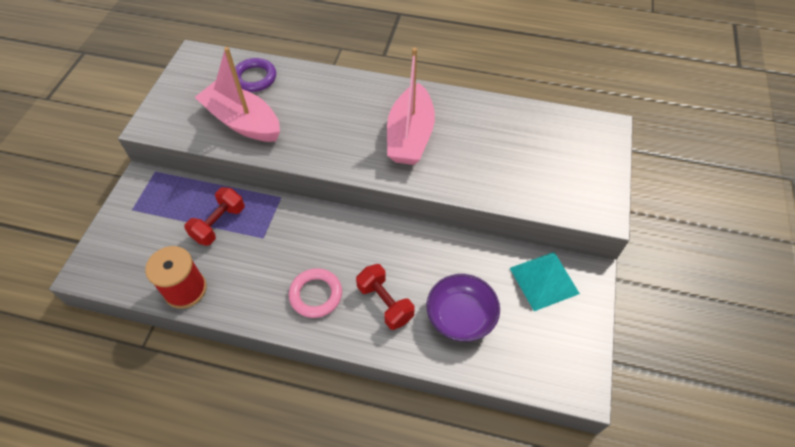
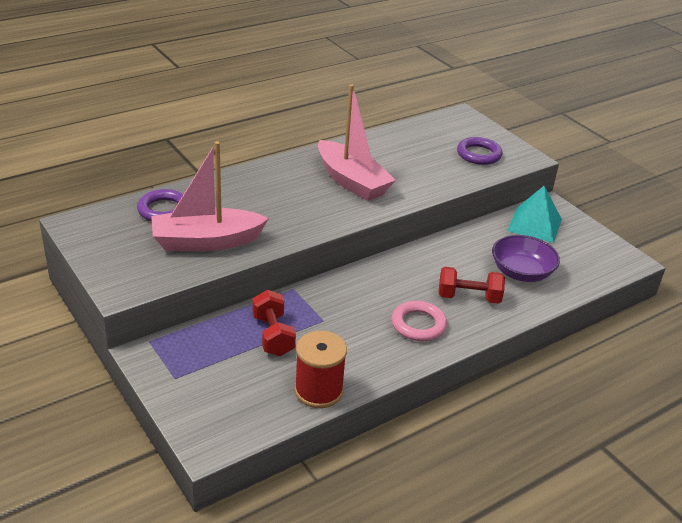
camera: 50 degrees left, 20 degrees down
(559, 179) = (478, 154): none -> purple ring

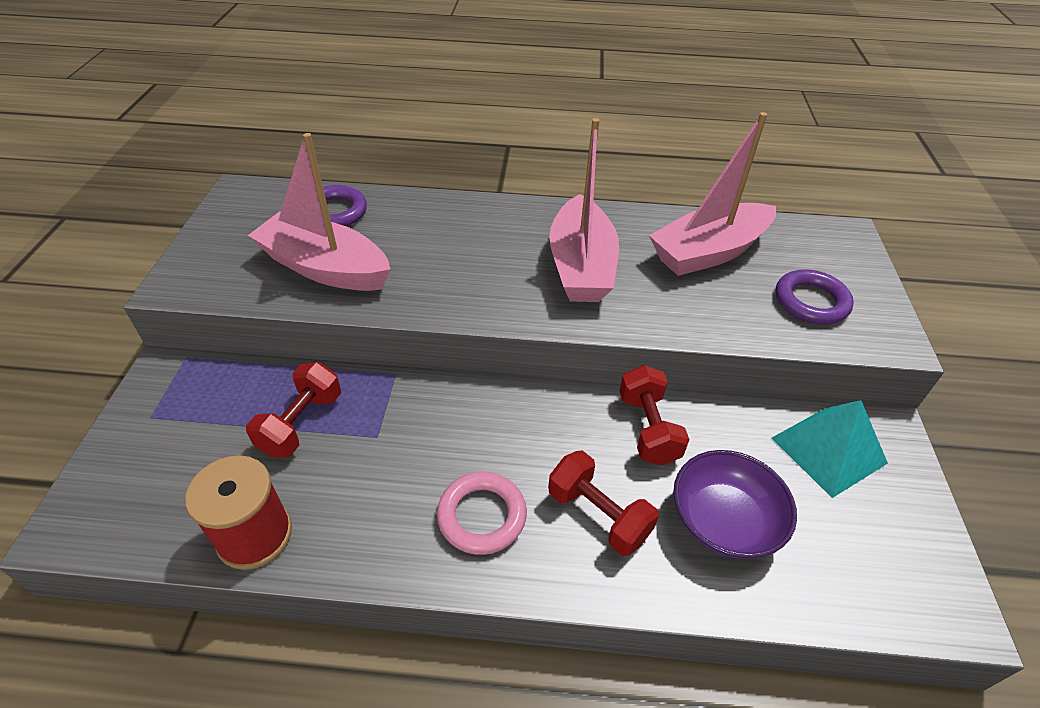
camera: 40 degrees right, 10 degrees up
(407, 149) = (709, 252): none -> pink boat
(451, 252) = (648, 428): none -> red dumbbell

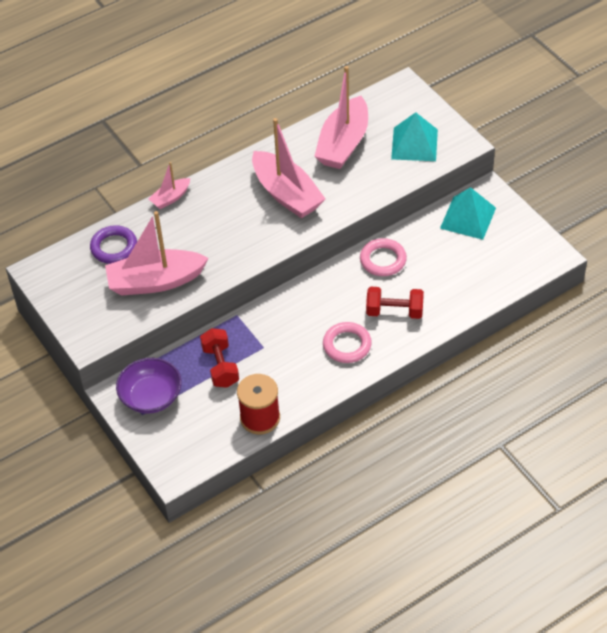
camera: 35 degrees left, 5 degrees up
(449, 200) = (170, 198): none -> pink boat
(648, 428) = (383, 260): red dumbbell -> pink ring
(724, 520) = (447, 279): purple bowl -> purple bowl (151, 397)
(811, 301) = (414, 144): purple ring -> turquoise pyramid

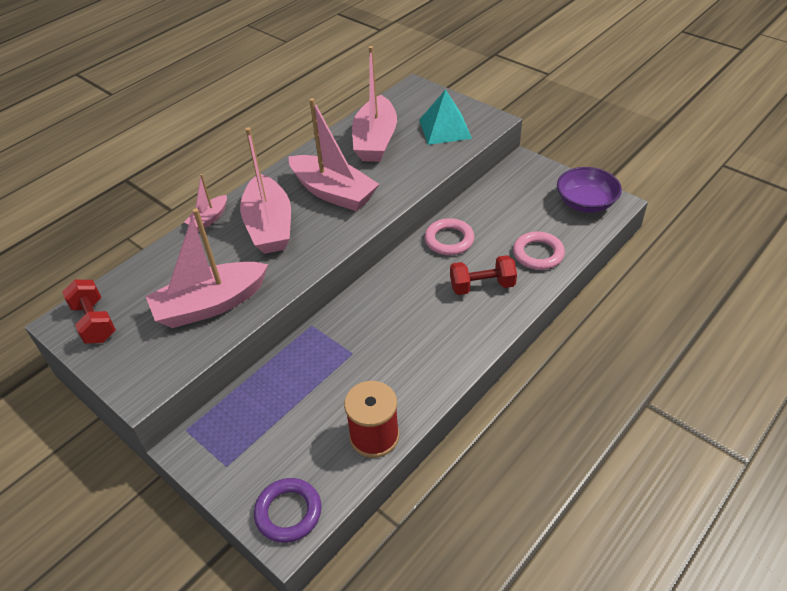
camera: 15 degrees left, 5 degrees down
(114, 247) = (154, 279): purple ring -> purple ring (288, 512)
(151, 397) = (233, 441): purple bowl -> purple bowl (585, 203)
(220, 366) = (309, 385): red dumbbell -> red dumbbell (95, 322)
(221, 217) = (269, 226): none -> pink boat
(347, 345) = (445, 331): pink ring -> pink ring (538, 254)
(468, 218) = (516, 187): turquoise pyramid -> none

